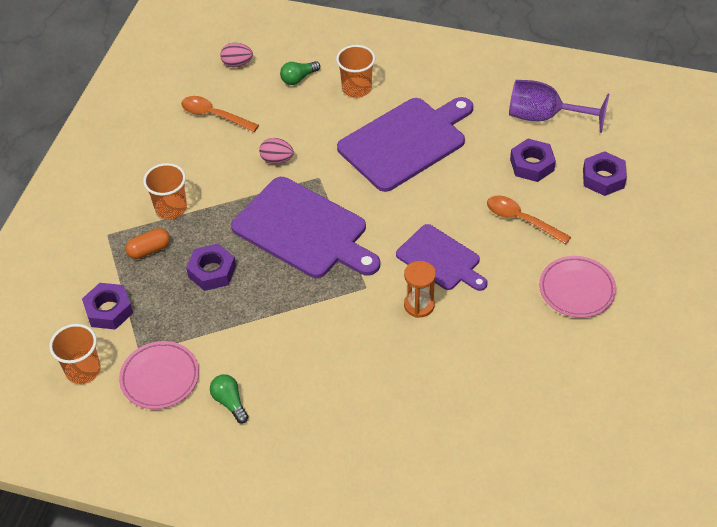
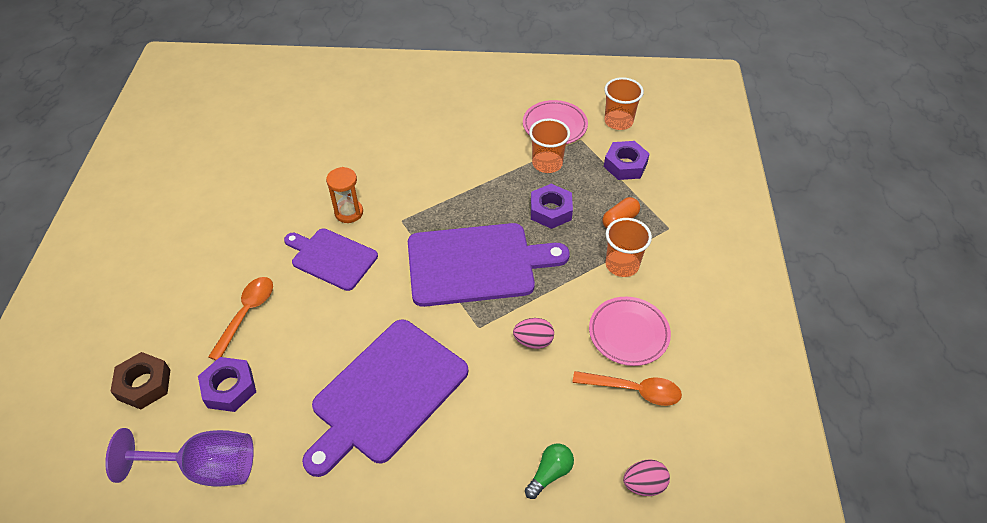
camera: 165 degrees right, 0 degrees up
(230, 402) = (492, 119): green light bulb -> none
(303, 230) = (476, 264): purple cutting board -> purple cutting board turned 150 degrees clockwise
(356, 88) = (466, 470): orange cup -> orange cup (547, 163)
(521, 220) = (246, 314): orange spoon -> orange spoon turned 90 degrees counterclockwise
(576, 289) = (196, 250): pink plate -> pink plate (628, 333)
(603, 178) = (144, 384): purple nut -> brown nut

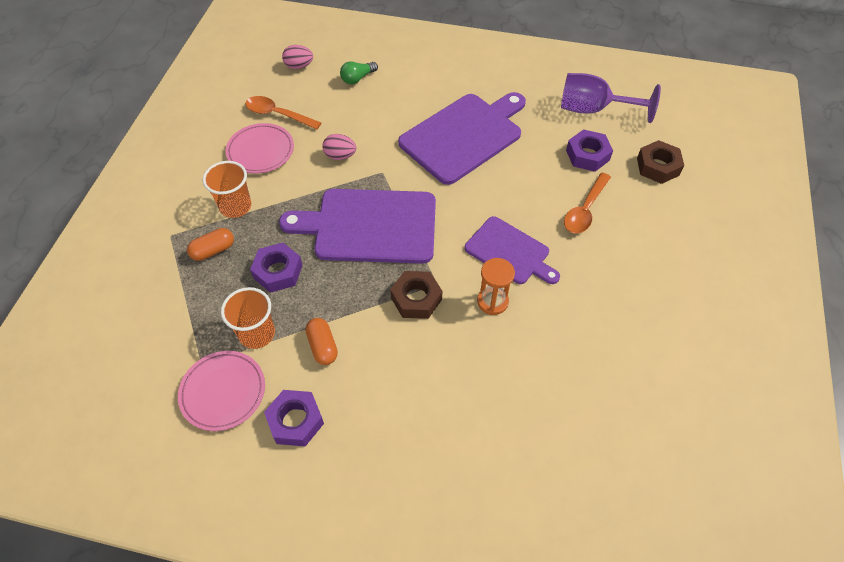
camera: 170 degrees left, 5 degrees up
(418, 206) = (416, 298): none -> brown nut
(490, 162) = (322, 346): none -> orange capsule
(618, 121) = (140, 386): orange cup -> none
(625, 165) = (170, 317): purple nut -> purple nut (295, 421)

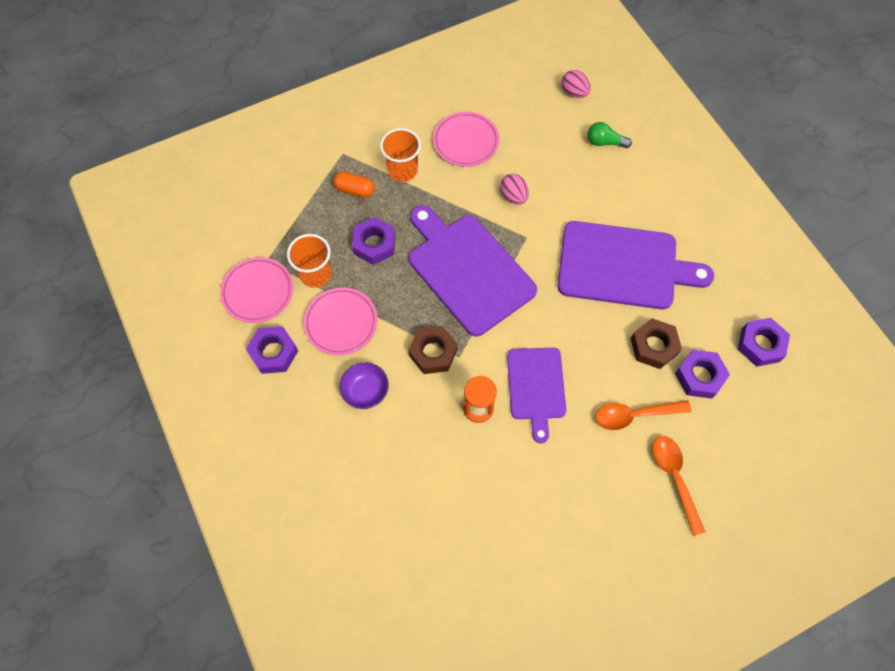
camera: 50 degrees right, 10 degrees up
(278, 114) = (511, 122): orange spoon -> orange spoon (674, 478)
(322, 346) = (341, 323): orange capsule -> pink plate
(403, 372) = (365, 391): none -> purple bowl
(593, 109) = (760, 345): purple goblet -> purple nut
(658, 166) = (745, 443): brown nut -> brown nut (653, 346)

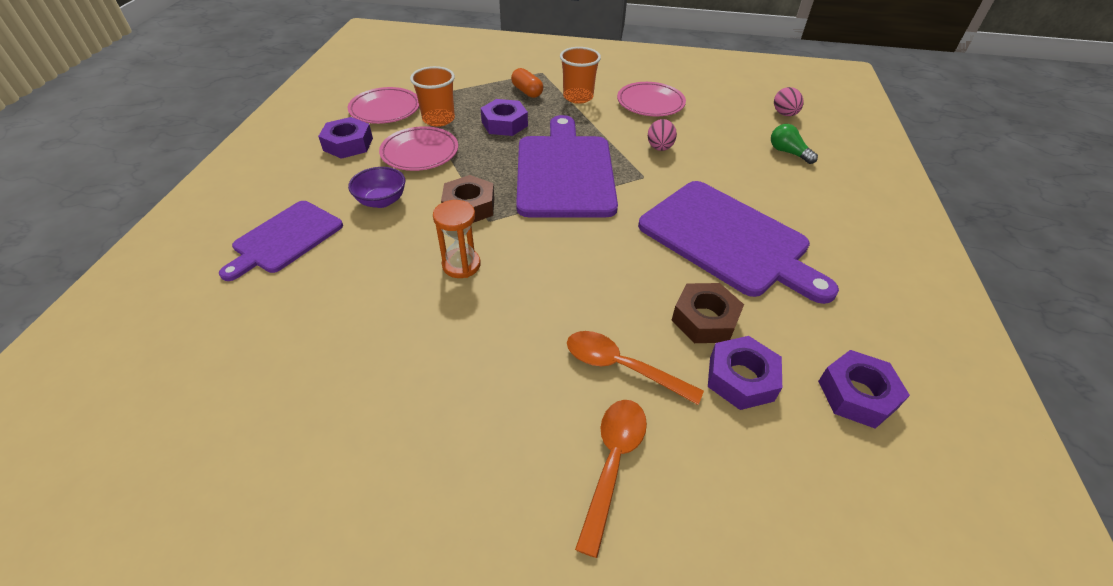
camera: 35 degrees right, 20 degrees down
(536, 387) = (536, 281): purple cutting board -> purple cutting board (285, 238)

